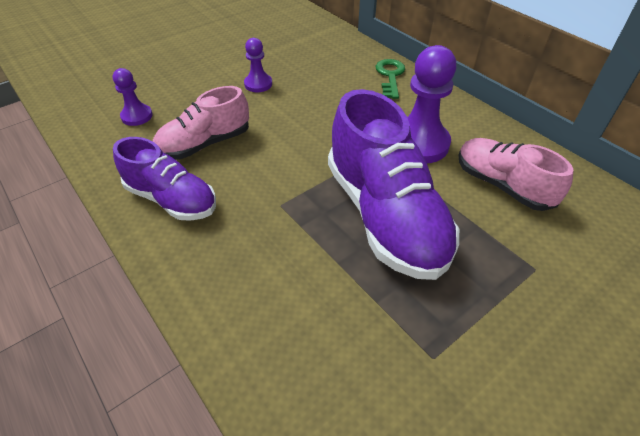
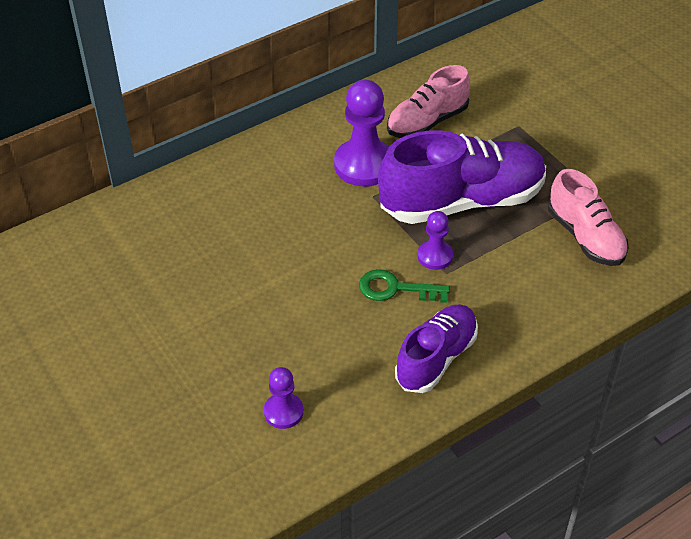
camera: 85 degrees left, 0 degrees up
(205, 144) = (347, 337): pink shoe -> pink shoe (585, 237)
(258, 84) = (231, 291): purple pawn -> purple pawn (435, 256)
(390, 76) = (237, 170): green key -> green key (395, 288)

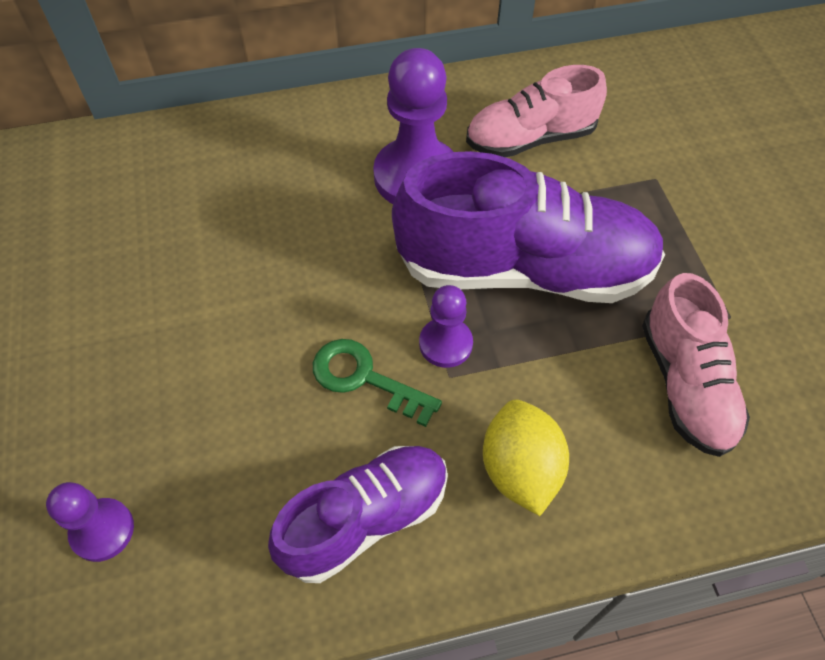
camera: 20 degrees right, 10 degrees up
(511, 308) = (520, 469): none -> yellow lemon

